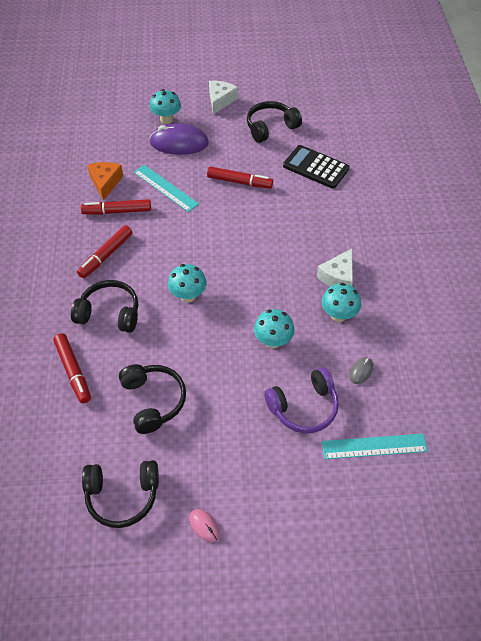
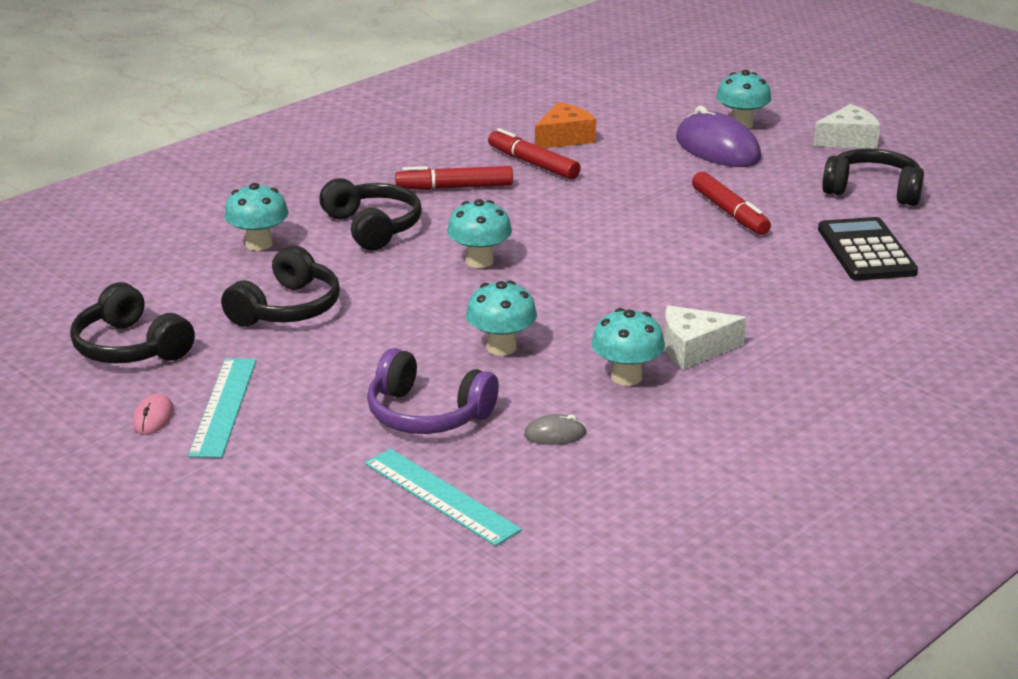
camera: 50 degrees right, 25 degrees down
(73, 371) = (259, 244): red marker -> turquoise mushroom
(165, 188) = (625, 173): turquoise ruler -> turquoise ruler (223, 406)

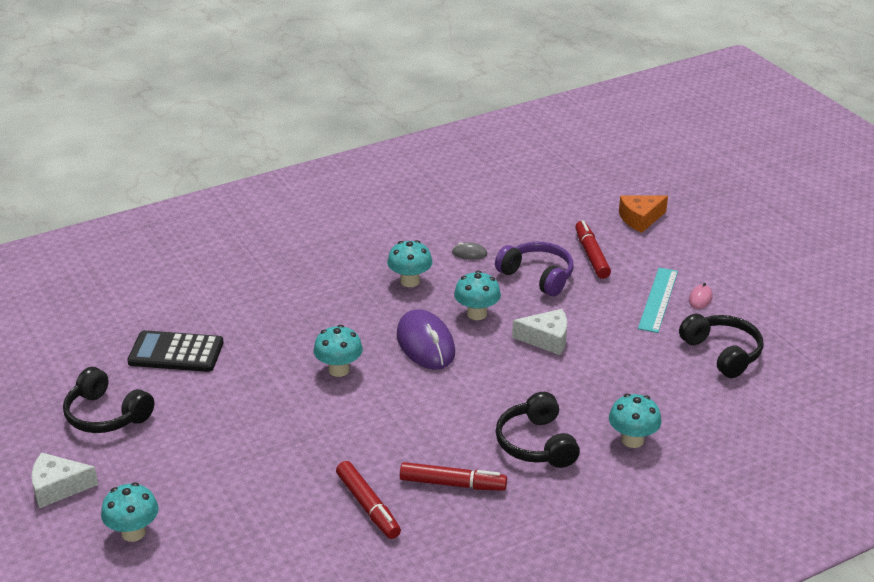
camera: 165 degrees left, 5 degrees up
(287, 308) = (614, 369): black headphones -> none
(440, 496) = (543, 231): turquoise ruler -> none
(479, 261) = (463, 391): turquoise mushroom -> turquoise mushroom (339, 370)
(564, 138) = (318, 543): orange cheese -> orange cheese (640, 219)
(694, 349) = (357, 293): white cheese -> white cheese (546, 339)
(717, 148) = (186, 497): purple mouse -> purple mouse (425, 344)
(730, 213) = (241, 410): red marker -> red marker (591, 255)
(866, 251) = (176, 353): black calculator -> black calculator turned 90 degrees clockwise

